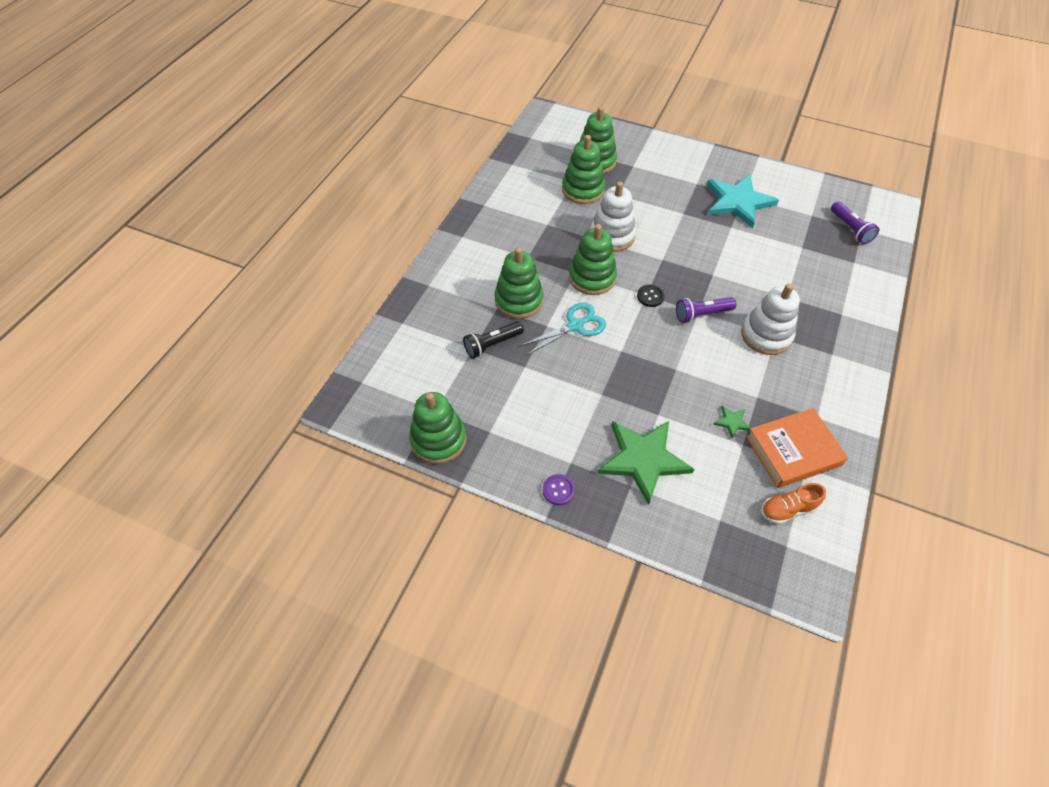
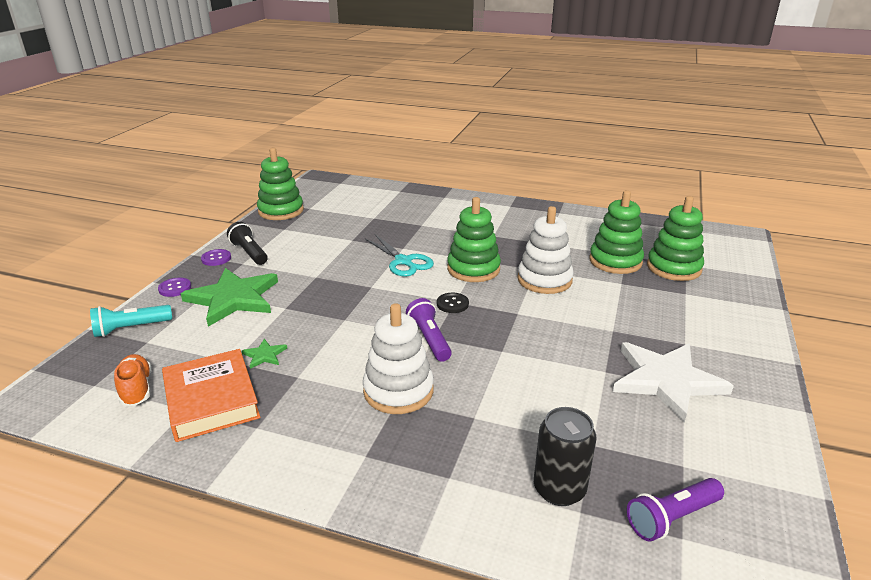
camera: 85 degrees right, 25 degrees down
(492, 344) = (377, 225): black flashlight -> black flashlight (249, 253)
(519, 300) = (433, 234): green stacking toy -> none
(623, 518) = (175, 288): none -> purple button
(699, 540) = (131, 328): none -> turquoise flashlight
(738, 202) = (666, 380): turquoise star -> white star
(840, 267) = (559, 489): none -> black can

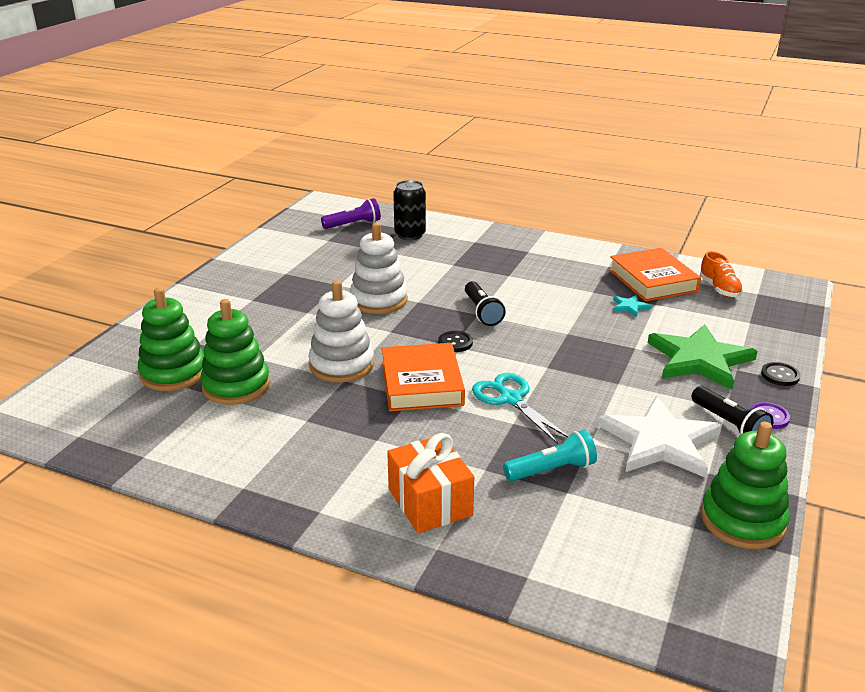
camera: 175 degrees left, 0 degrees up
(131, 328) = (779, 334): turquoise flashlight -> turquoise flashlight (552, 470)
(175, 288) = (780, 375): purple button -> black button
(264, 355) = (630, 307): green star -> turquoise star
(398, 391) = (508, 280): white stacking toy -> white stacking toy (379, 300)
(429, 339) = (482, 312): purple flashlight -> black flashlight
(451, 211) = (430, 502): none -> orange gift
(473, 269) = (422, 383): green stacking toy -> orange book
(666, 380) = (295, 277): white star -> white star (660, 441)

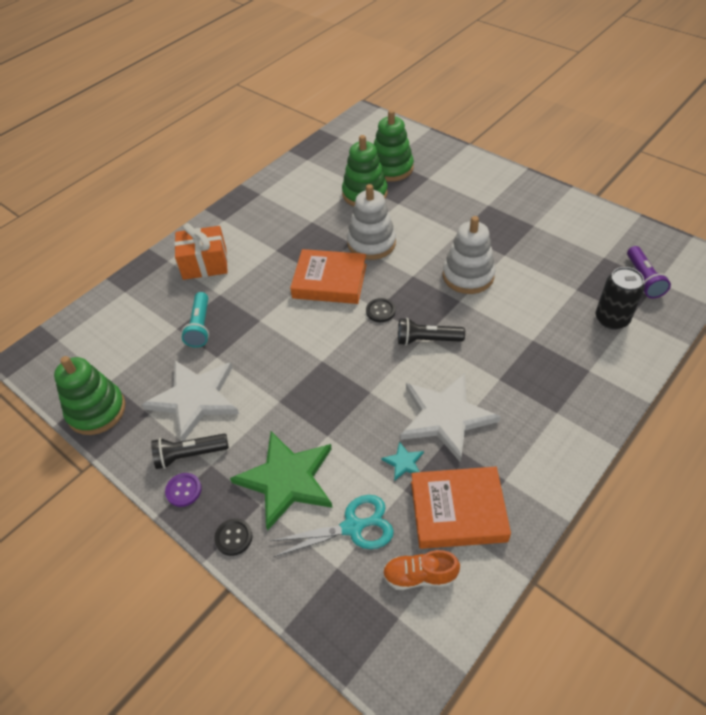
camera: 110 degrees right, 20 degrees up
(511, 399) = (287, 326): turquoise scissors -> turquoise scissors (352, 527)
(568, 294) = (446, 417): none -> white star

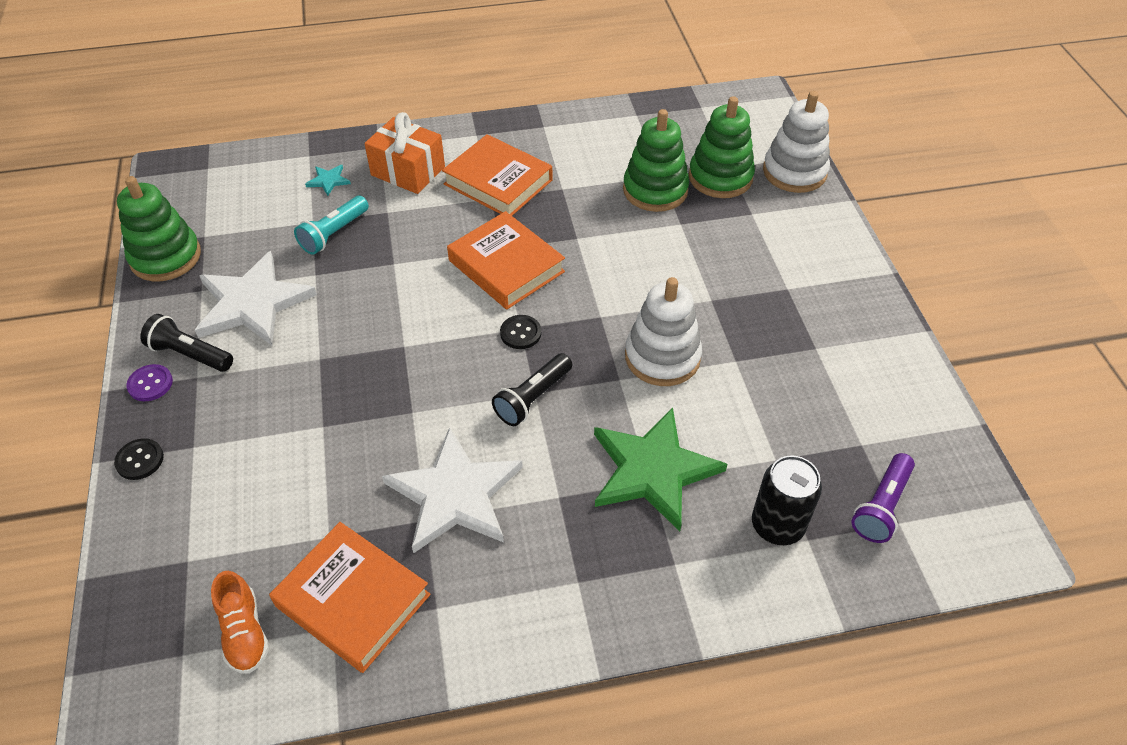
camera: 35 degrees right, 0 degrees up
(269, 239) = (498, 182): none -> orange book
(286, 479) = (240, 441): green star -> green star (652, 470)
(352, 527) = (242, 534): turquoise scissors -> none
(371, 243) = (597, 252): white stacking toy -> white stacking toy (794, 172)
(403, 462) = (360, 509): turquoise star -> turquoise star (328, 180)
(419, 576) = (244, 632): orange shoe -> orange shoe turned 150 degrees counterclockwise
(427, 340) = (532, 398): black flashlight -> black flashlight turned 90 degrees counterclockwise

